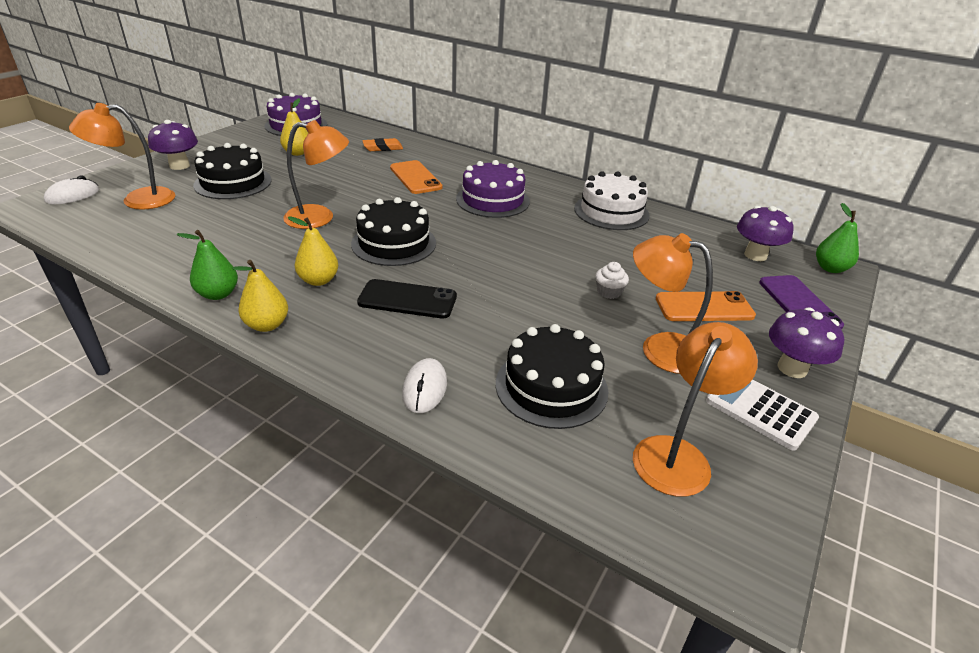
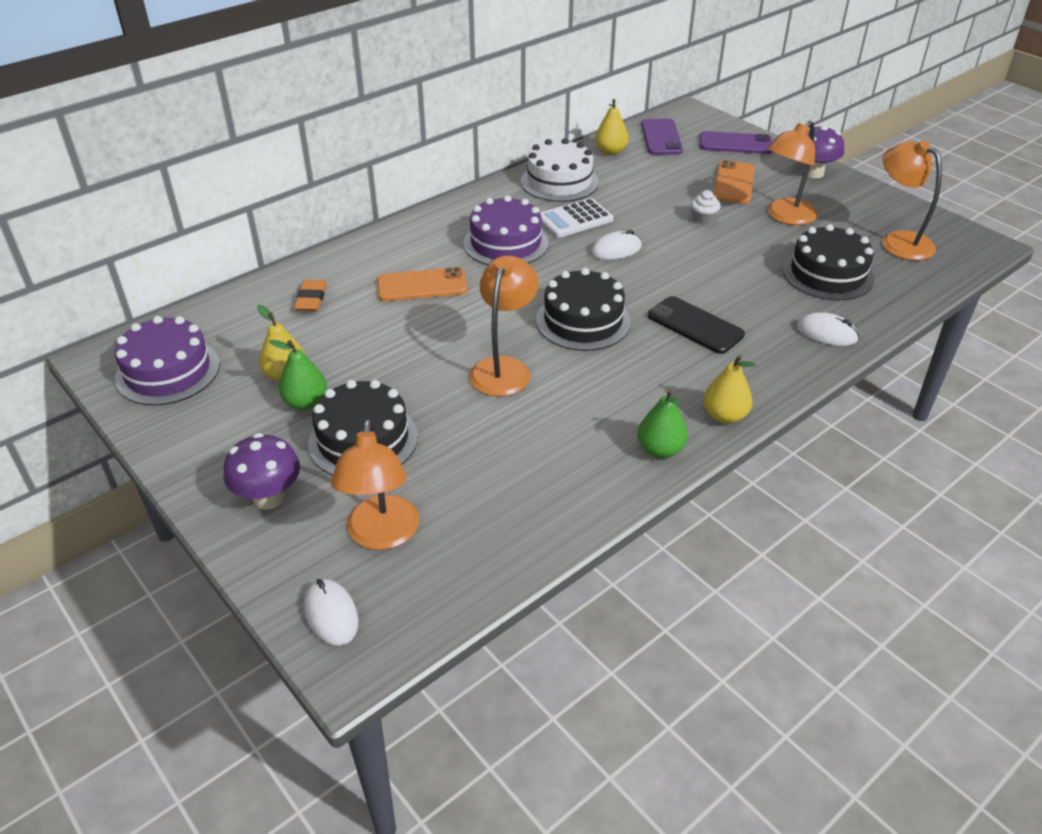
camera: 70 degrees left, 5 degrees up
(318, 280) = (647, 378): yellow pear -> yellow pear (610, 152)
(407, 299) = (695, 325): black phone -> black phone turned 75 degrees counterclockwise
(515, 248) = (616, 250): none -> white mouse
(755, 255) = (661, 137): purple mushroom -> purple phone
(760, 410) = (856, 199): white calculator -> white calculator (575, 219)
(830, 268) = (689, 114): green pear -> green pear (306, 402)

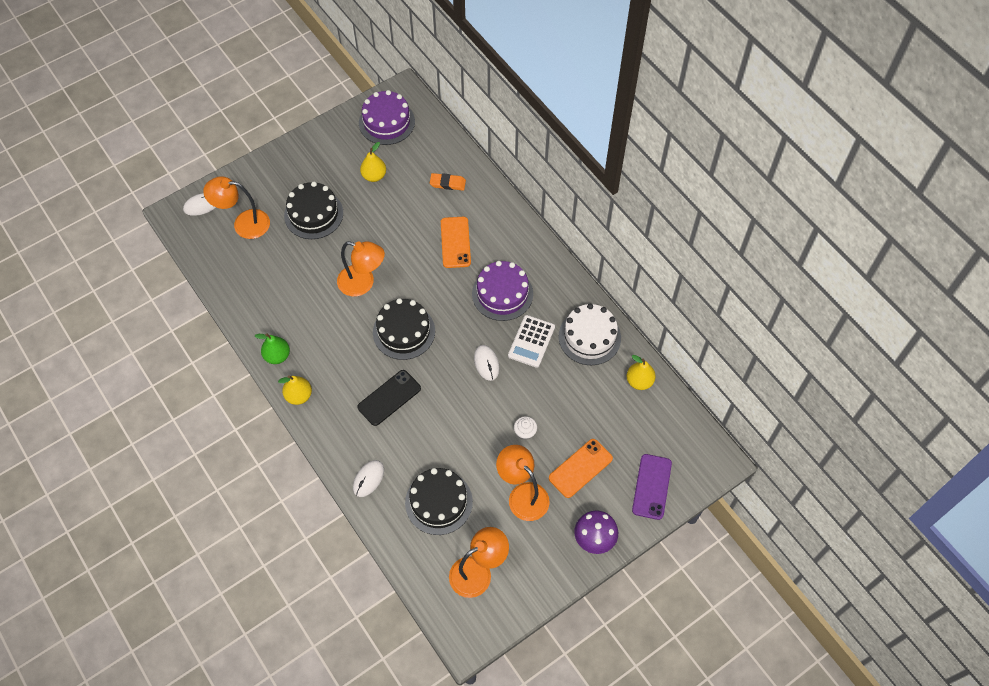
camera: 95 degrees right, 20 degrees up
(269, 497) = (279, 176): purple mushroom -> none
(306, 402) = (349, 187): green pear -> none
(575, 219) = (531, 341): white calculator -> white calculator turned 135 degrees counterclockwise
(661, 137) = (665, 426): purple phone -> none
(733, 183) = (580, 468): orange phone -> orange phone turned 60 degrees counterclockwise

